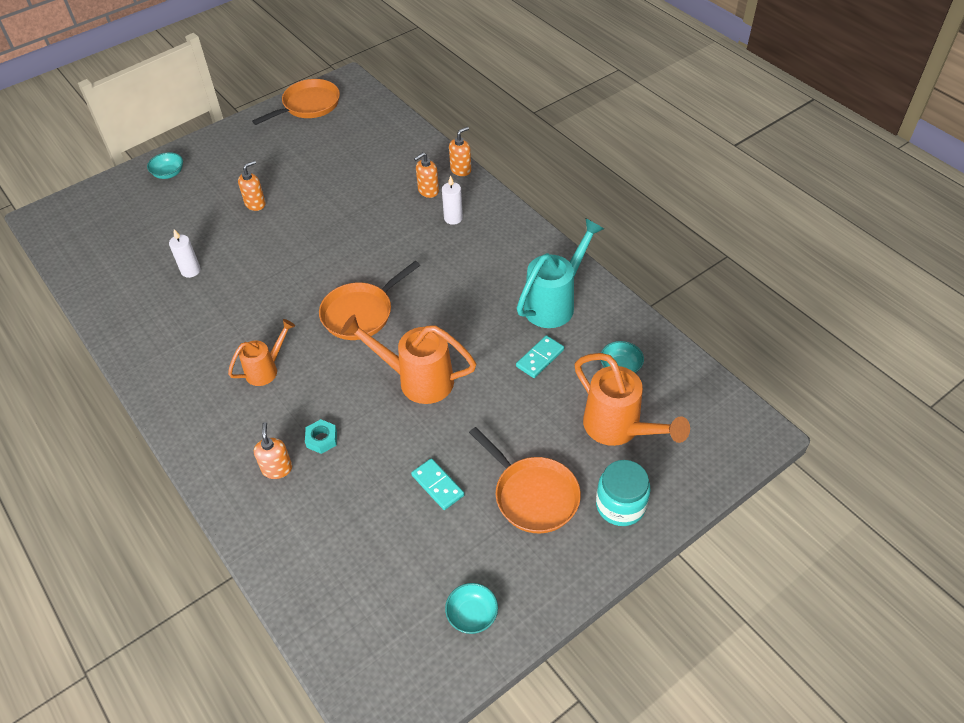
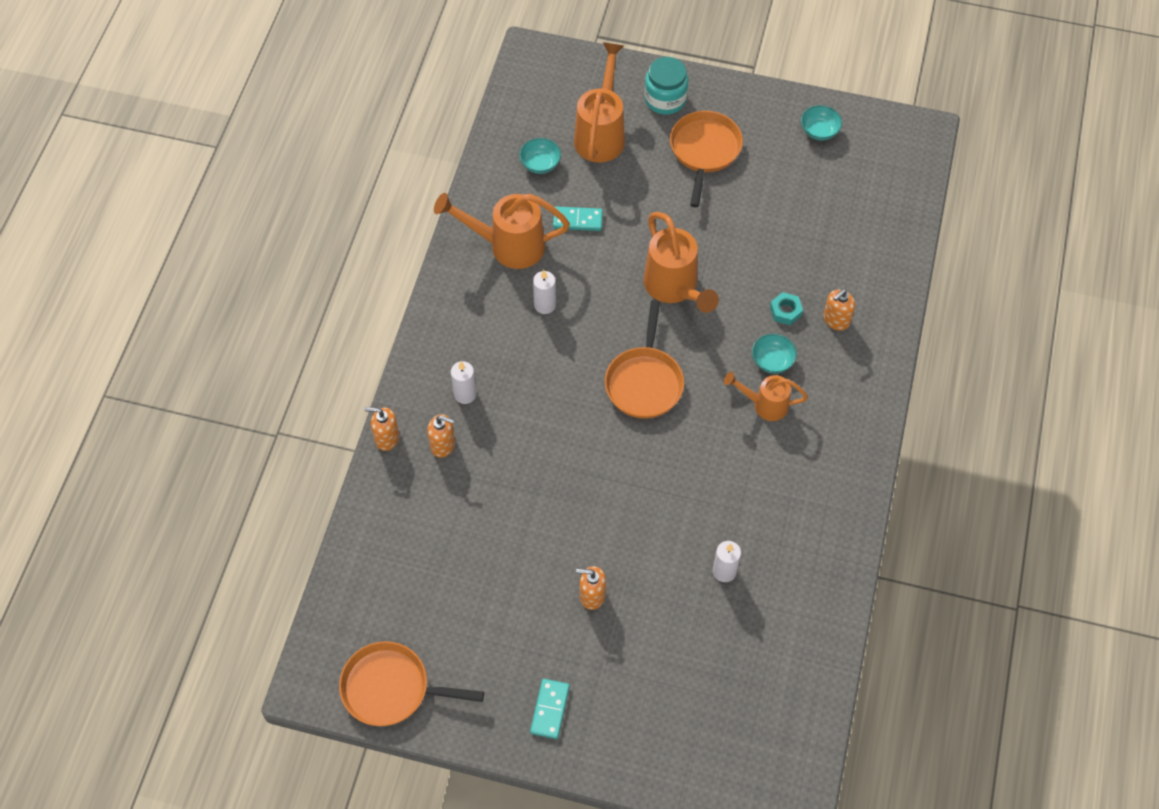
camera: 130 degrees left, 10 degrees up
(168, 173) = (623, 735): turquoise bowl -> turquoise bowl (772, 361)
(361, 313) = (644, 381): orange pan -> orange pan turned 90 degrees clockwise
(438, 485) = (750, 210): turquoise domino -> turquoise domino (549, 709)
(481, 295) = (545, 305): none -> white candle
(555, 303) = (507, 246): turquoise watering can -> orange watering can

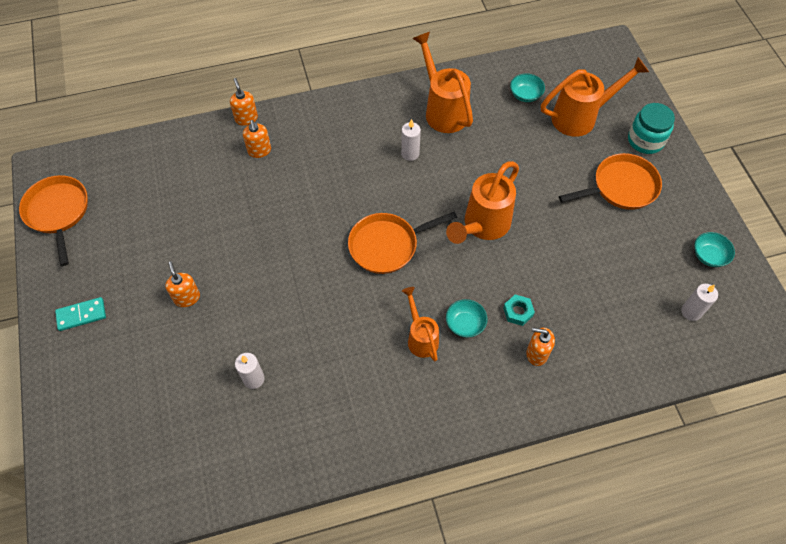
camera: 60 degrees right, 0 degrees up
(465, 394) = (307, 144): white candle -> white candle (691, 312)
(577, 220) = (495, 139): turquoise domino -> none

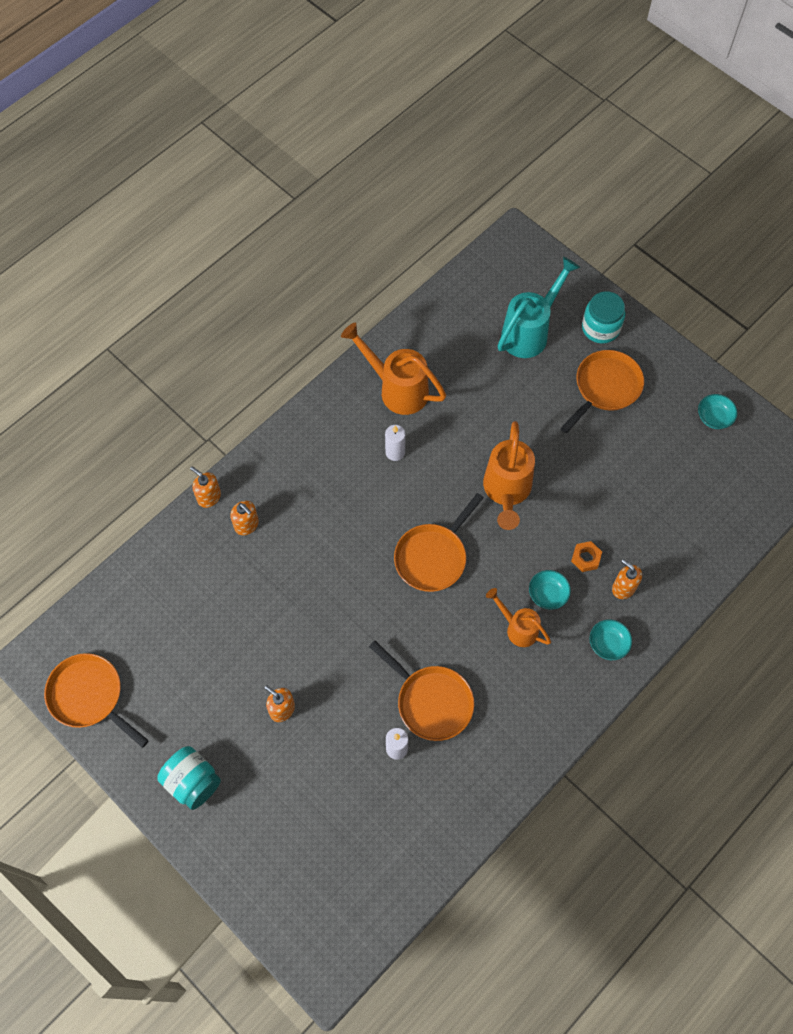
camera: 30 degrees left, 5 degrees up
(81, 315) = (193, 782): turquoise domino -> turquoise jar
(308, 357) = (431, 701): none -> orange pan
(518, 312) = (586, 558): turquoise nut -> orange nut
(525, 95) = (465, 333): turquoise bowl -> turquoise bowl (608, 644)
(536, 353) = (623, 588): orange soap dispenser -> orange soap dispenser turned 60 degrees clockwise
(581, 117) = (530, 331): orange watering can -> turquoise watering can
(691, 312) = (726, 479): white candle -> none

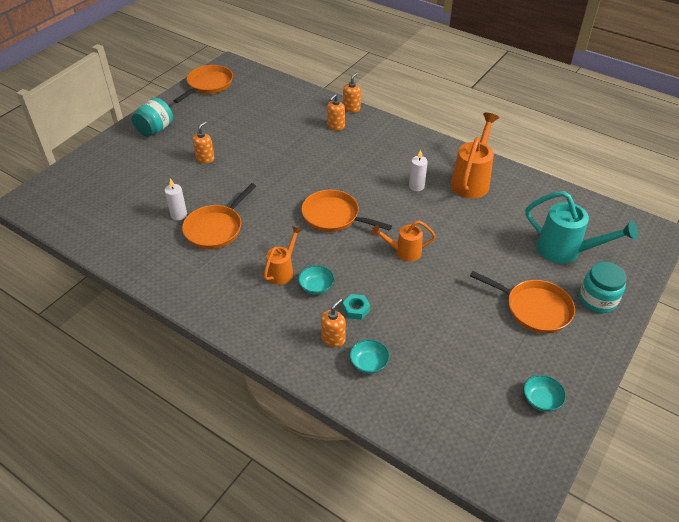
camera: 80 degrees right, 20 degrees down
(506, 492) = (403, 252): orange watering can -> orange watering can, size x0.61
(586, 558) = (356, 309): orange nut -> turquoise nut
(608, 644) = (277, 332): turquoise bowl -> turquoise bowl (369, 363)

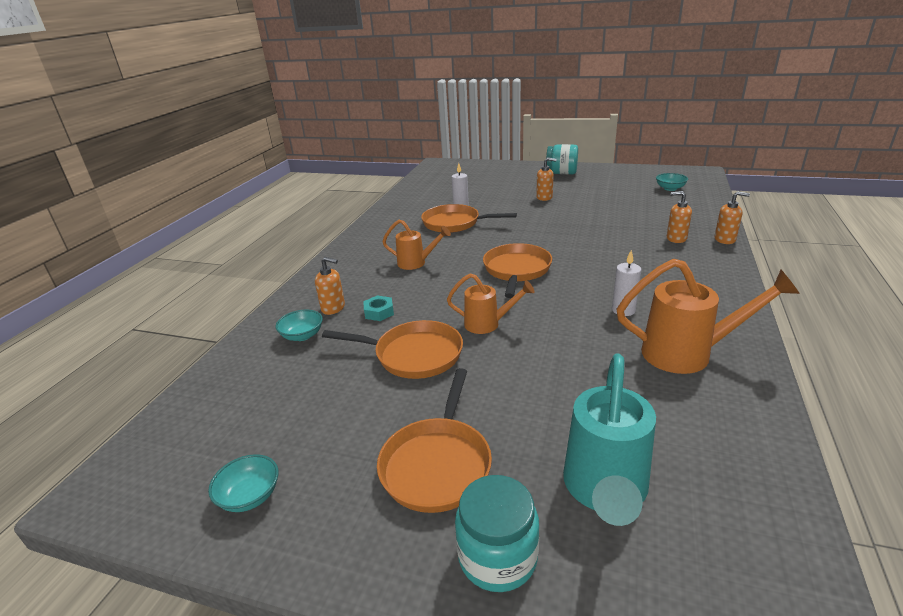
camera: 75 degrees right, 15 degrees down
(208, 85) = (653, 173): orange pan -> orange pan (413, 355)
(316, 287) = (402, 284): turquoise bowl -> turquoise bowl (670, 188)
(403, 252) = (488, 324): orange watering can -> orange watering can turned 120 degrees clockwise

